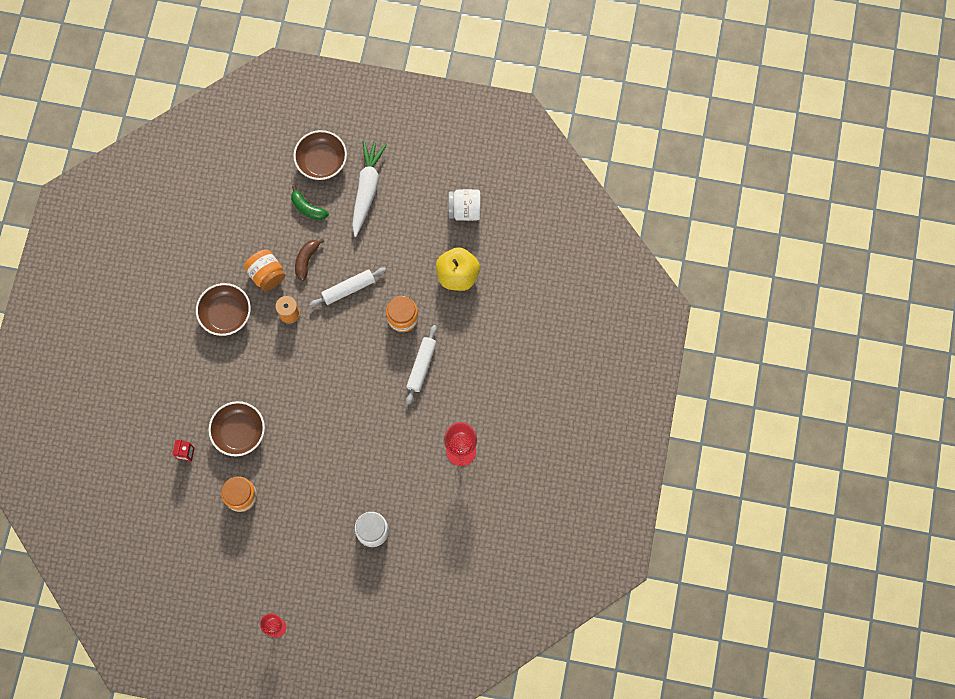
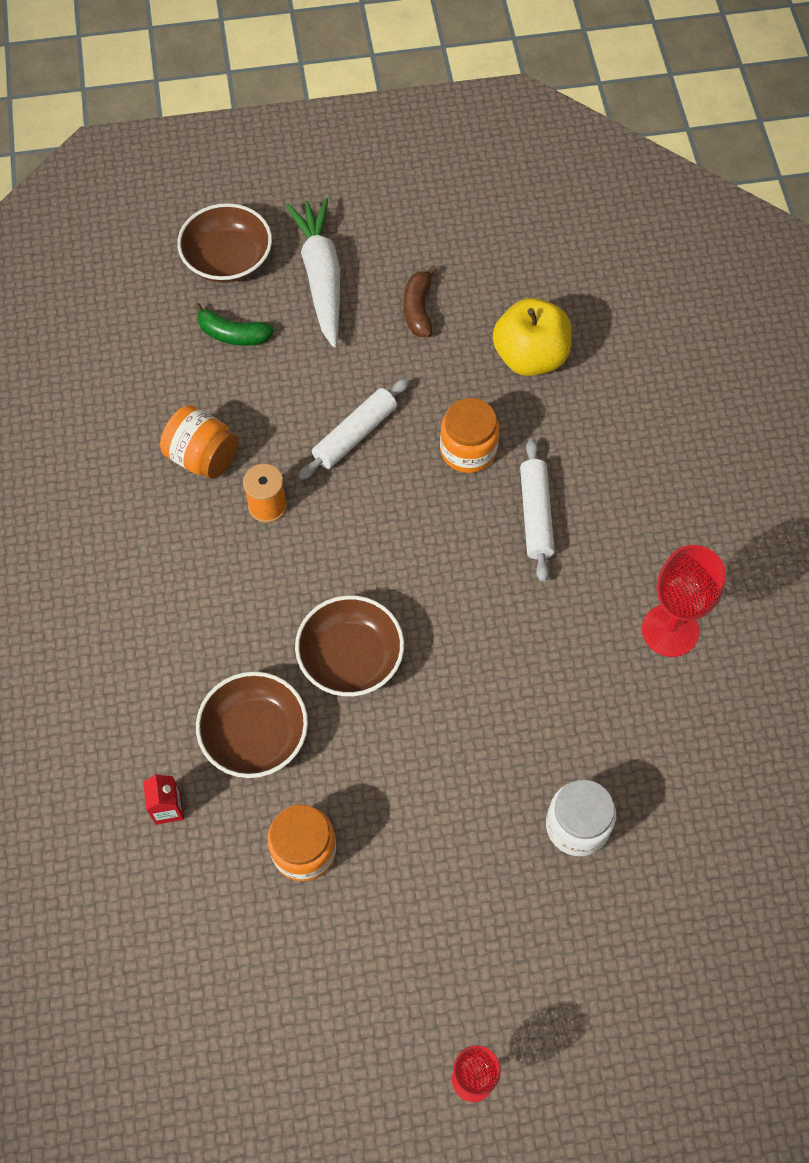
camera: 20 degrees left, 10 degrees down
(226, 314) = (153, 543): brown bowl -> brown bowl (350, 657)
(306, 260) = (263, 413): brown banana -> brown banana (418, 309)
(464, 210) = (496, 260): white jar -> none

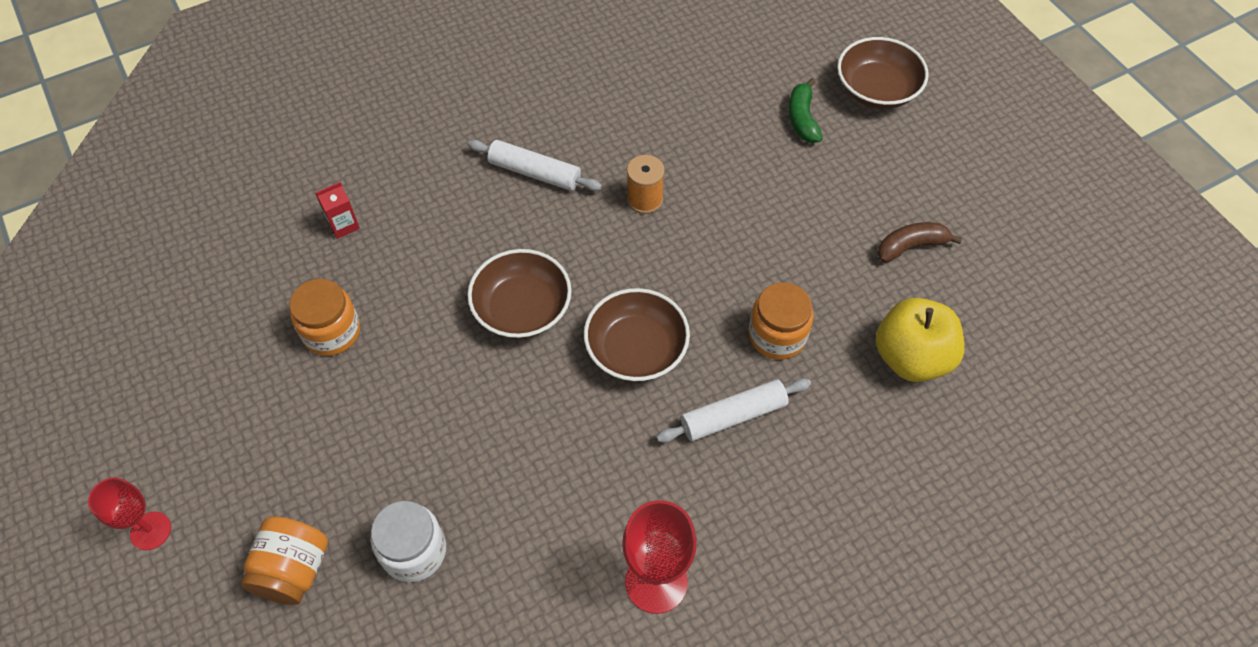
camera: 70 degrees right, 5 degrees down
(203, 457) = (670, 139): orange jar -> orange jar (293, 570)
(255, 735) = (425, 262): brown bowl -> brown bowl (636, 349)
(321, 278) = (899, 161): white carrot -> none
(355, 435) = (747, 240): white rolling pin -> white rolling pin (534, 173)

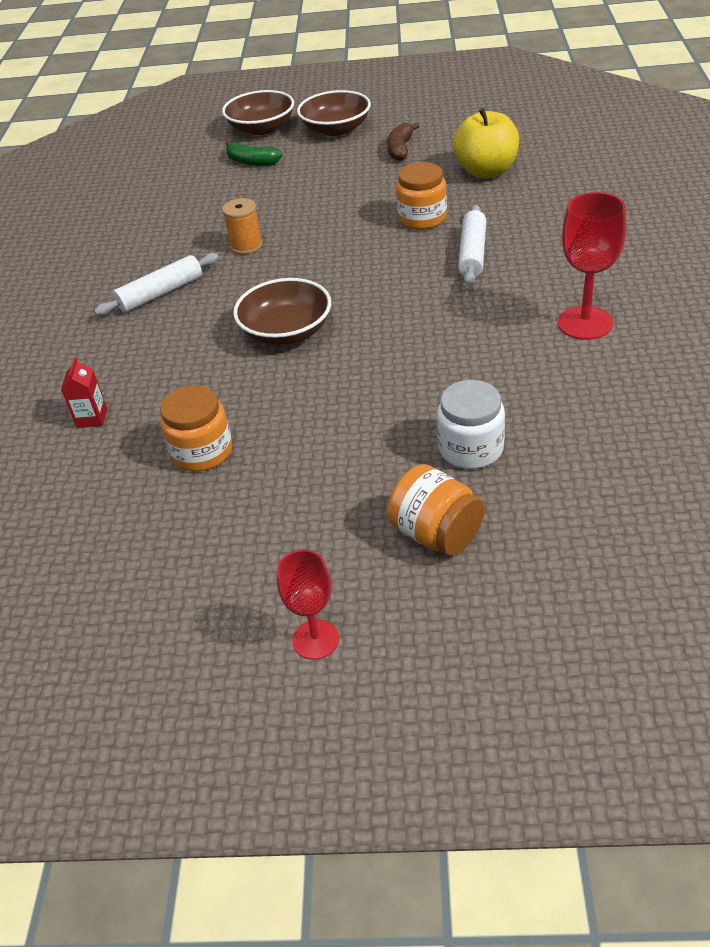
camera: 55 degrees left, 15 degrees down
(636, 349) = (377, 283): brown bowl -> brown bowl (336, 129)

